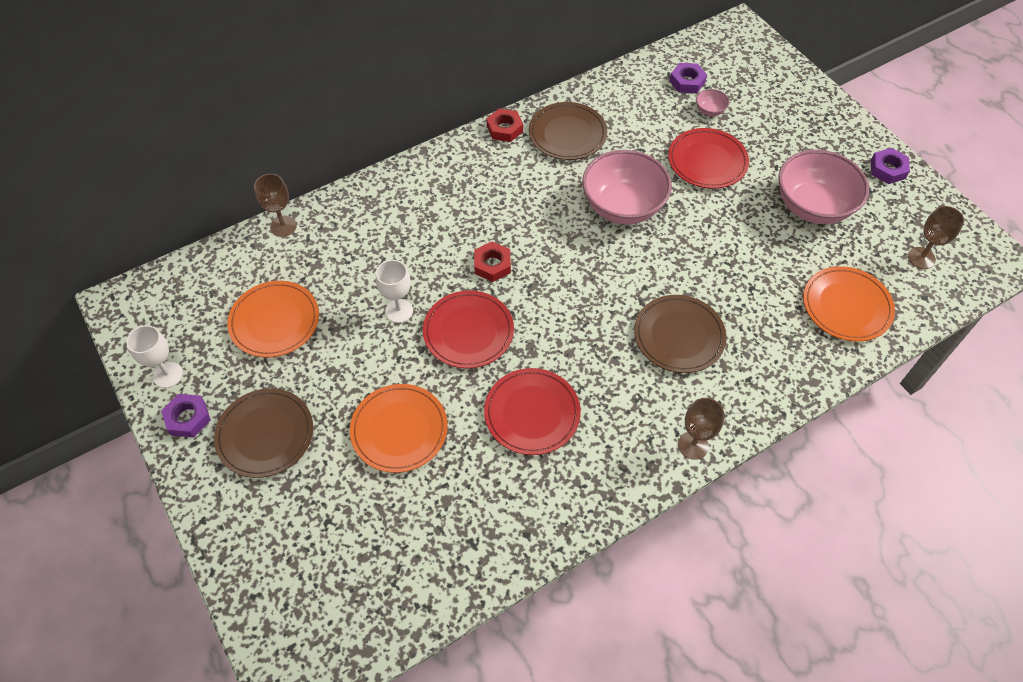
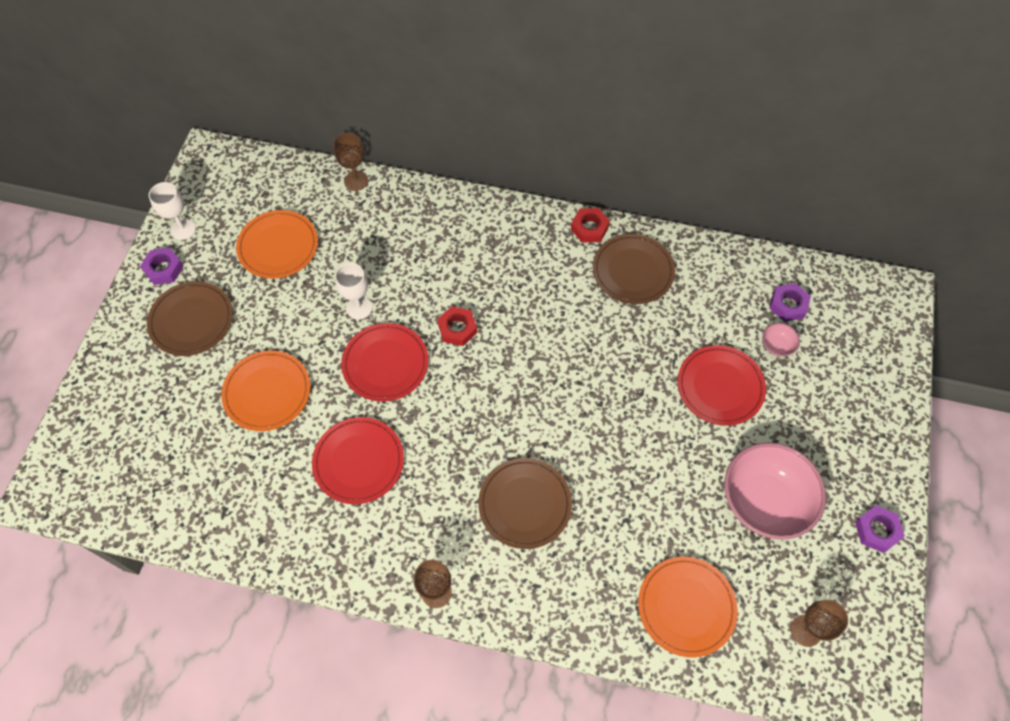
camera: 45 degrees right, 5 degrees up
(622, 206) = (605, 366): pink bowl -> none

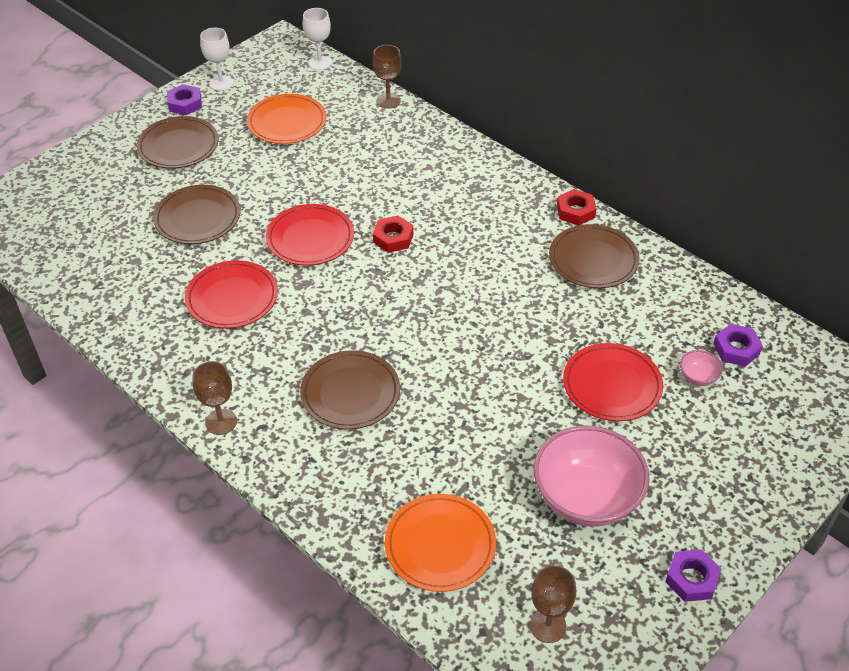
camera: 30 degrees right, 15 degrees down
(267, 392) = (197, 218): orange plate -> brown plate
(359, 308) = (320, 190): white goblet -> white goblet (320, 63)

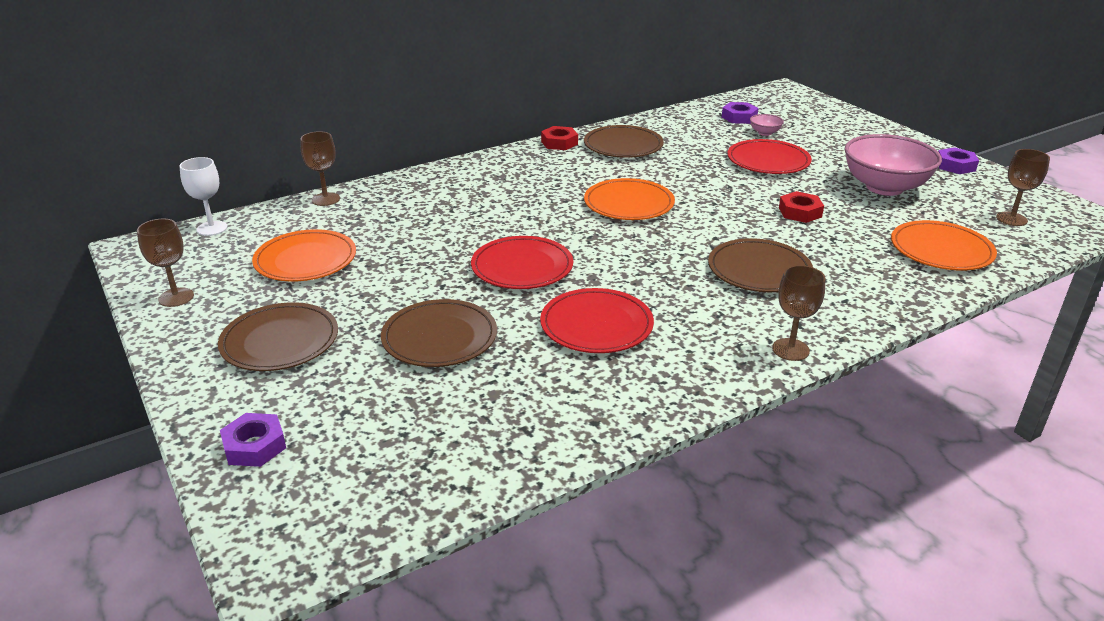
camera: 75 degrees left, 15 degrees down
(185, 104) = (191, 329): purple nut -> purple nut (254, 446)
(221, 83) = (176, 297): white goblet -> brown goblet
(393, 238) = (548, 223): red nut -> red nut (800, 212)
(453, 285) = (629, 204): none -> orange plate

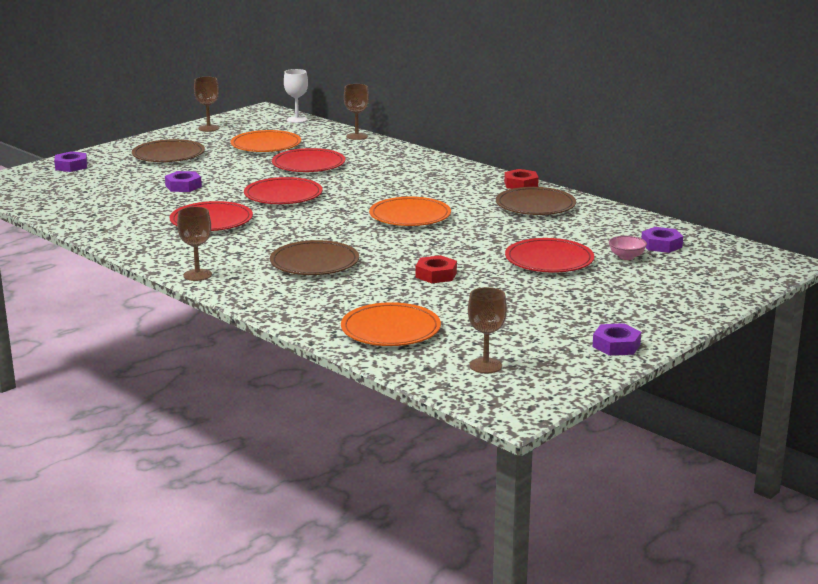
camera: 75 degrees right, 10 degrees down
(413, 240) = (308, 164): none -> red plate
(439, 338) = (183, 186): brown plate -> purple nut
(884, 187) = (523, 309): pink bowl -> none

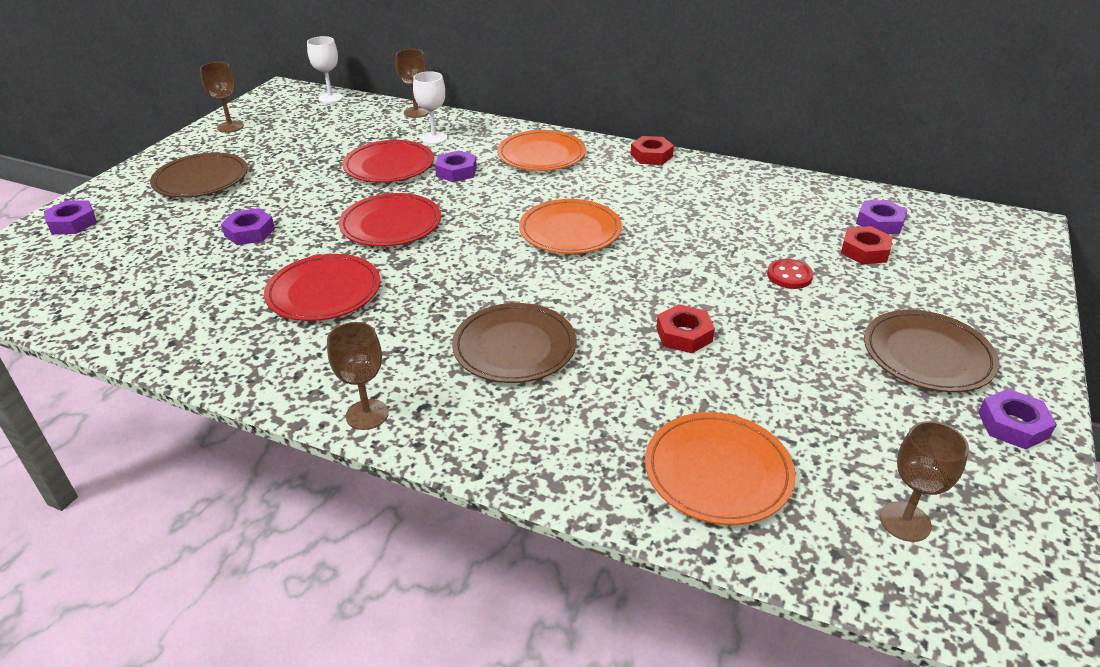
camera: 20 degrees left, 15 degrees up
(266, 145) = (317, 143): orange plate -> orange plate (541, 155)
(356, 174) = (456, 171): none -> purple nut
(357, 153) = (434, 138): none -> white goblet
(535, 205) = (694, 186): brown plate -> brown plate (927, 355)
(549, 260) = (789, 276): red plate -> red button
(626, 257) = (864, 251): pink bowl -> red nut

